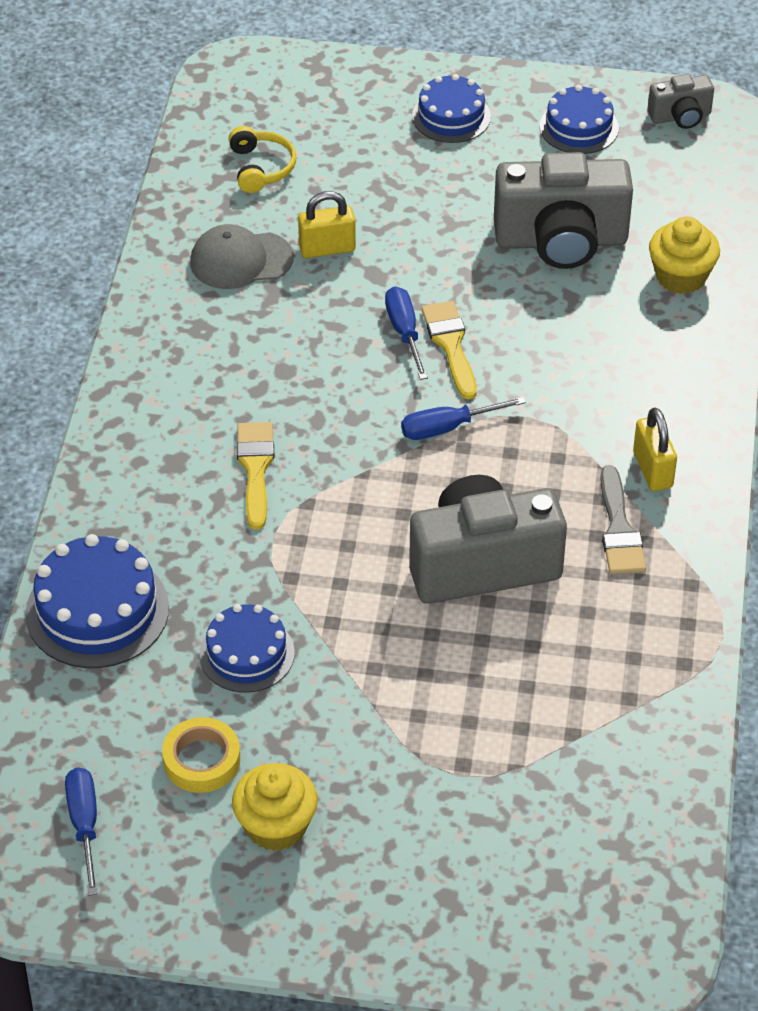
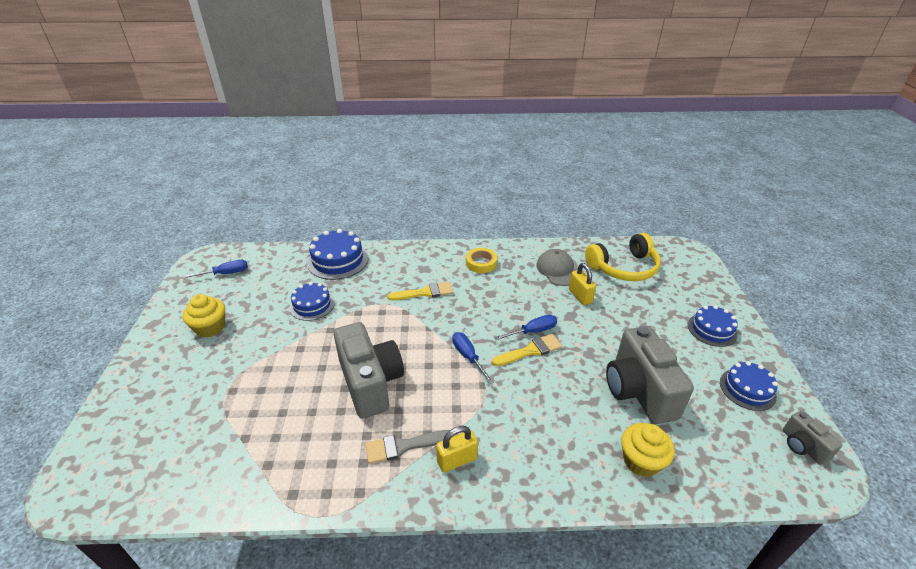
camera: 80 degrees right, 10 degrees down
(201, 760) = (252, 300): yellow tape -> yellow tape (481, 263)
(261, 168) = (623, 267): yellow headphones -> yellow headphones, size x1.80

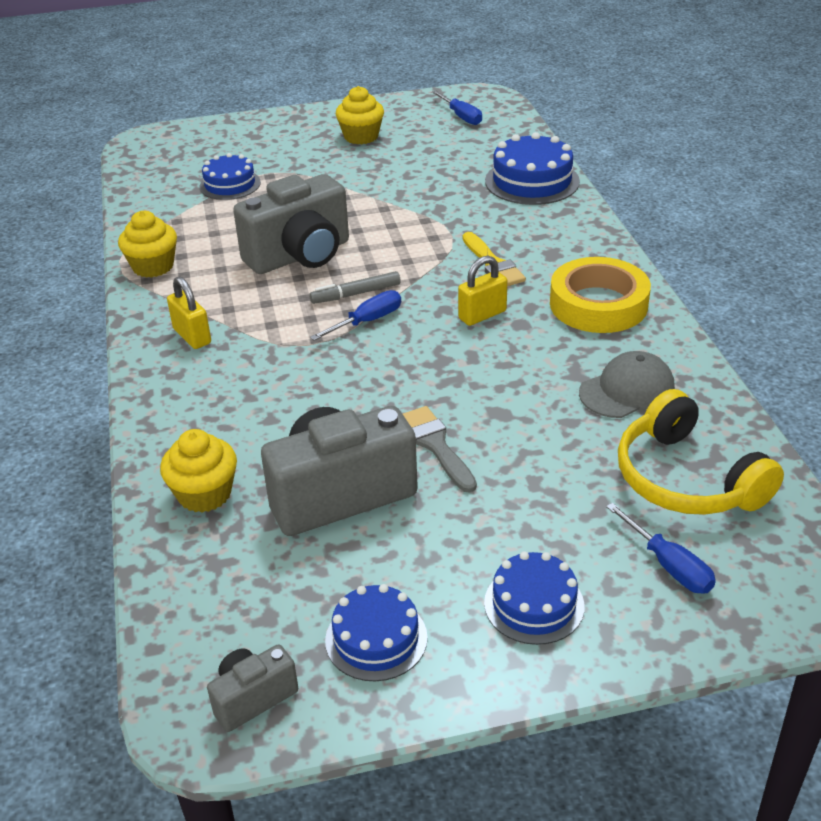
camera: 80 degrees right, 0 degrees up
(312, 305) = (426, 186): blue cake -> blue cake (230, 184)
(338, 487) = (153, 266): none -> yellow cupcake
(403, 446) = (208, 296): grey brush -> grey brush (435, 445)
(434, 358) = (356, 294): none -> grey marker
(481, 263) = (598, 304): yellow tape -> yellow tape, size x1.70
(530, 350) = (398, 376): yellow brush -> none
(532, 331) = (442, 375): blue screwdriver -> blue screwdriver (668, 565)
(580, 296) = (559, 422): yellow padlock -> yellow padlock (482, 315)

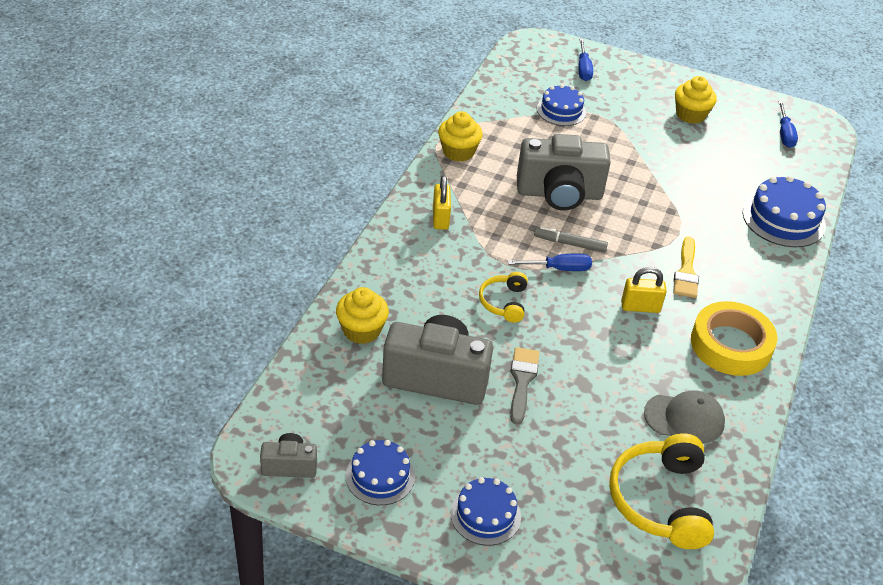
camera: 30 degrees right, 5 degrees up
(341, 381) = (504, 302): none -> yellow headphones
(668, 565) = (590, 545): blue screwdriver -> blue screwdriver (583, 69)

